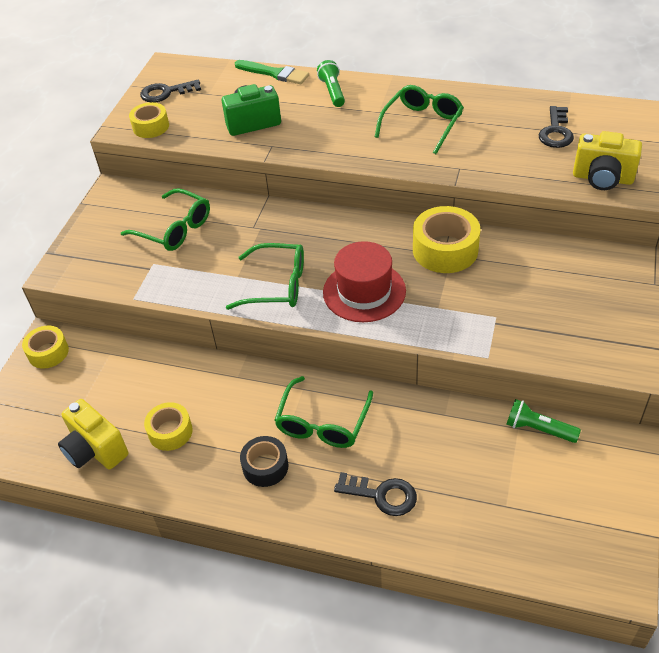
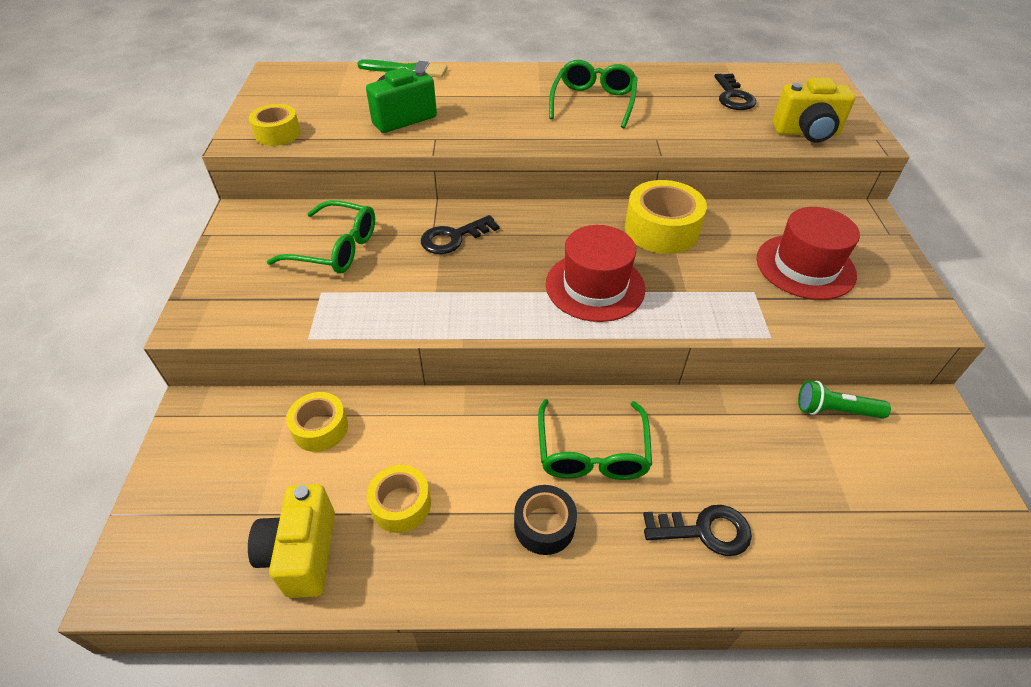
camera: 20 degrees left, 0 degrees up
(48, 352) = (197, 429): yellow tape -> yellow tape (320, 428)
(95, 450) = (302, 553): yellow camera -> yellow camera turned 60 degrees clockwise
(166, 93) = (284, 98): black key -> black key (453, 238)
(277, 285) = (488, 294): green glasses -> none
(332, 91) = (480, 81): green flashlight -> none
(555, 302) = (805, 266): none -> red hat

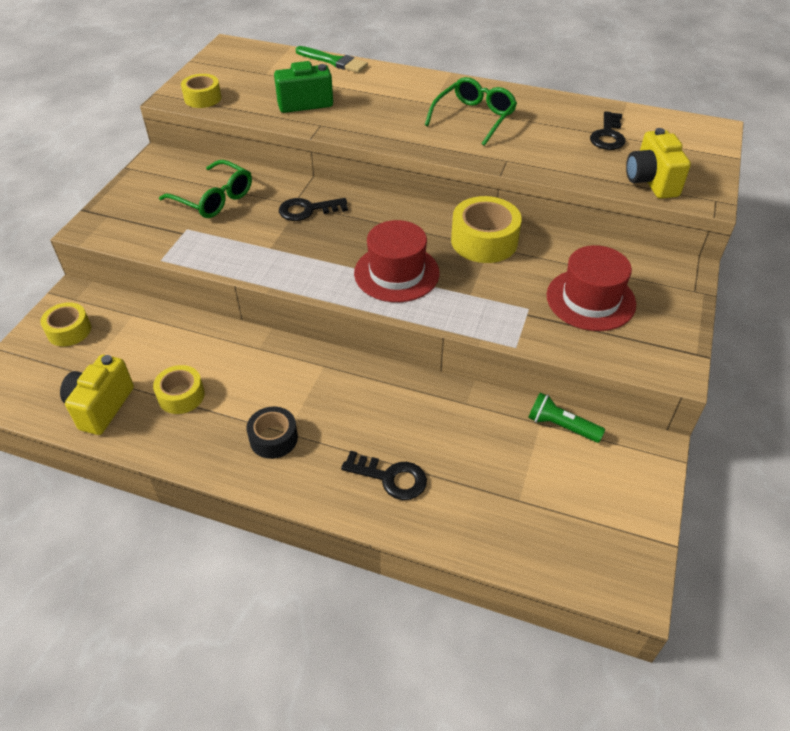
camera: 20 degrees right, 0 degrees up
(320, 428) = (152, 330): yellow tape -> yellow tape (69, 331)
(592, 452) = (339, 400): green glasses -> none
(806, 133) = (651, 182): yellow camera -> yellow camera turned 60 degrees clockwise

